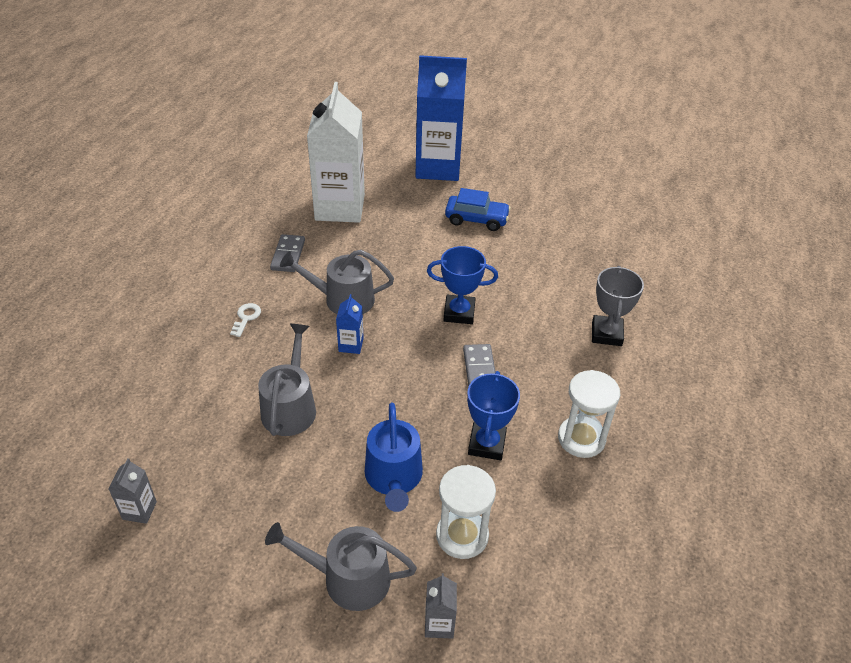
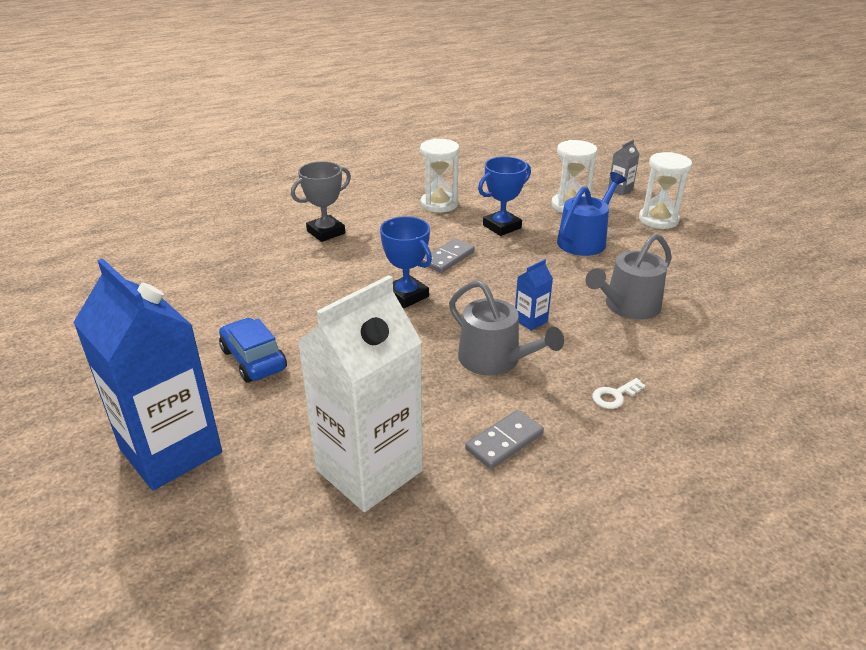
camera: 135 degrees left, 10 degrees down
(139, 510) = (798, 304): grey carton -> none
(348, 578) = (658, 220): grey watering can -> white hourglass

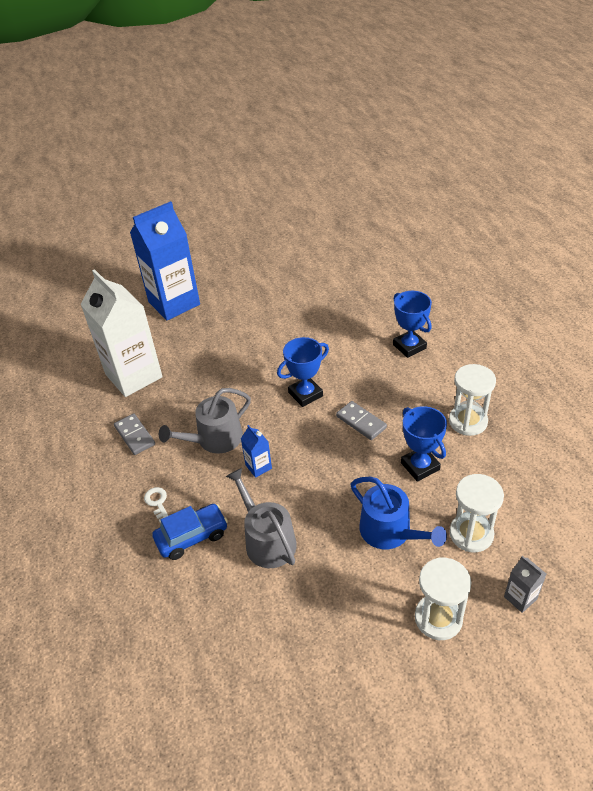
camera: 100 degrees right, 10 degrees up
(254, 359) = (244, 324): blue car -> blue car (192, 537)
(326, 232) = (409, 346): grey trophy -> blue trophy

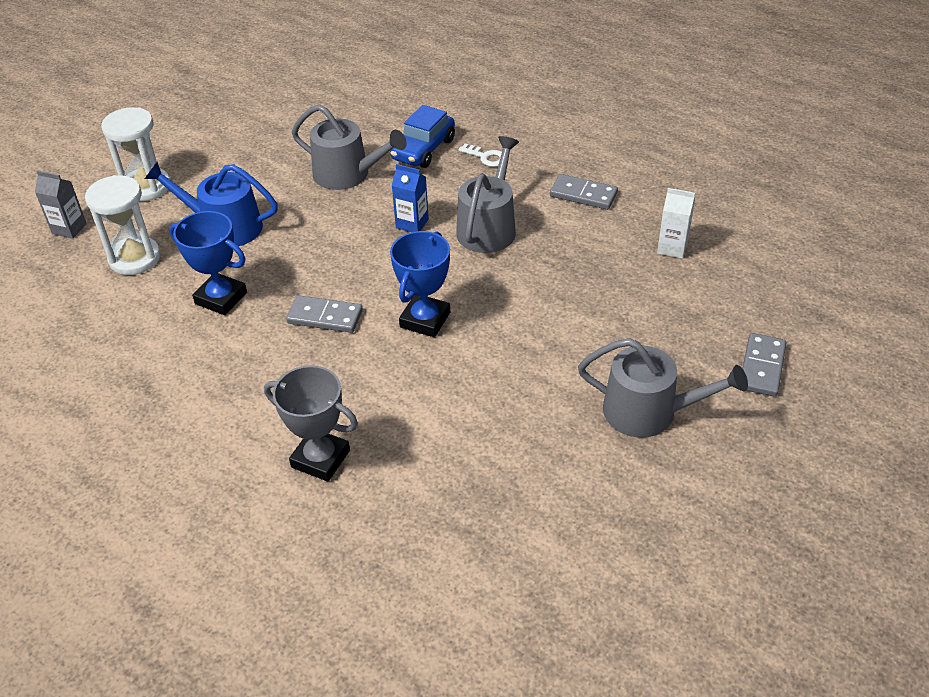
camera: 145 degrees right, 0 degrees up
(134, 376) = (672, 248): white carton -> white carton, size x0.40
(174, 303) = (762, 367): blue carton -> grey domino
(243, 306) = (649, 412): none -> grey watering can
(409, 346) = (320, 459): blue trophy -> grey trophy
(468, 421) = (179, 376): white hourglass -> none

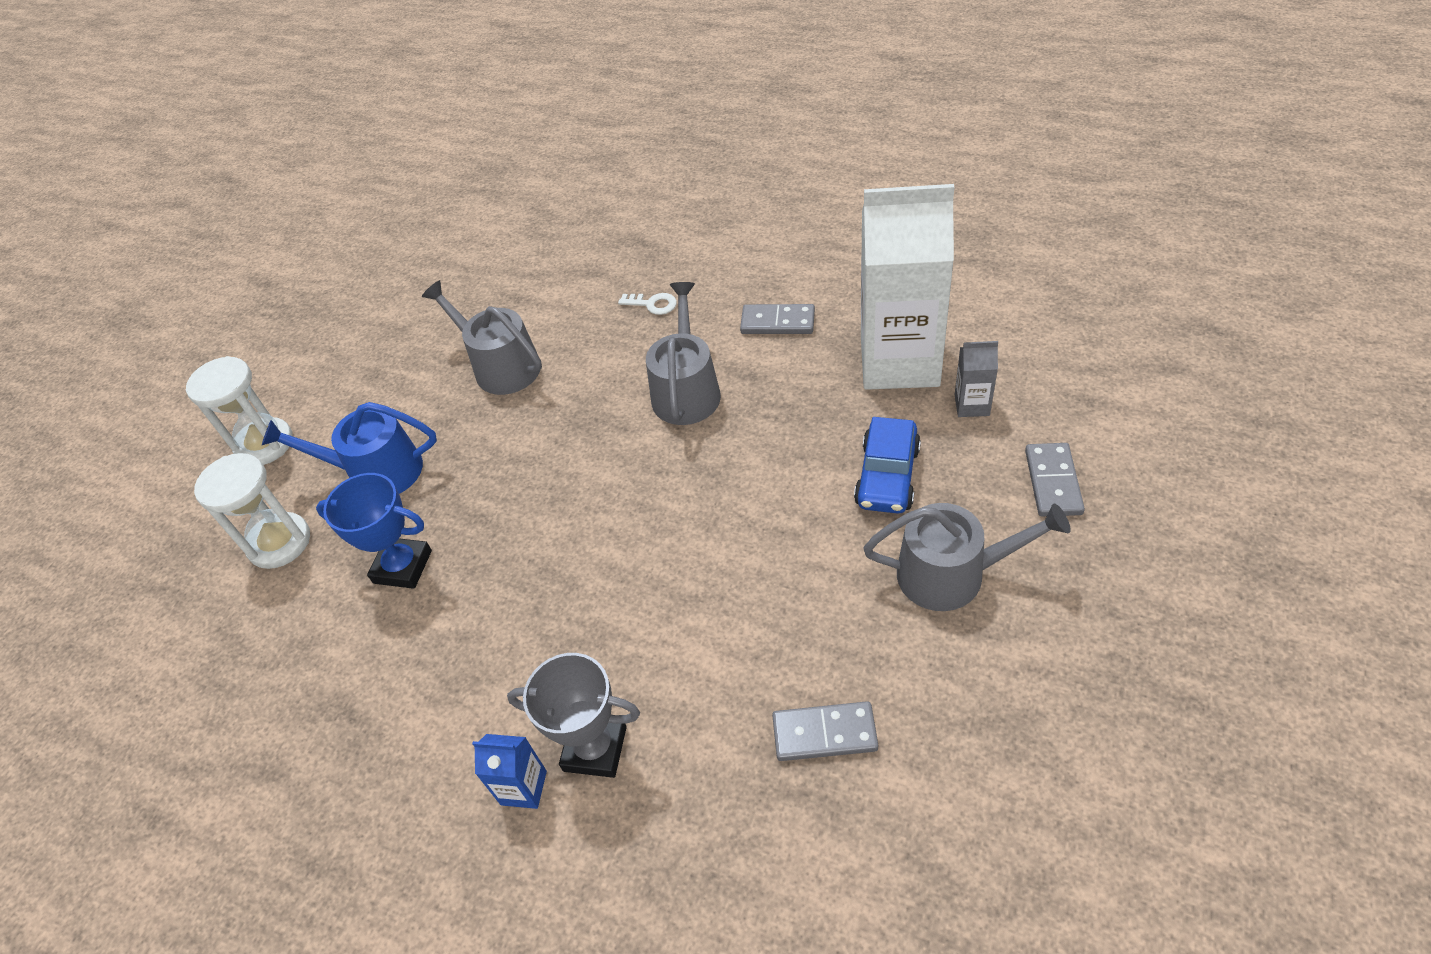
camera: 10 degrees left, 5 degrees up
(69, 229) = (185, 525): grey carton -> grey carton (972, 405)
(325, 317) = (536, 557): grey domino -> grey domino (824, 734)
(348, 174) = (501, 366): grey watering can -> grey watering can turned 150 degrees counterclockwise
(412, 223) = (597, 409): blue carton -> blue carton (524, 788)
(423, 149) = (578, 313): blue car -> blue car (887, 476)
(425, 320) = (655, 528): blue trophy -> none
(672, 248) = (899, 362): white carton -> white carton, size x2.48

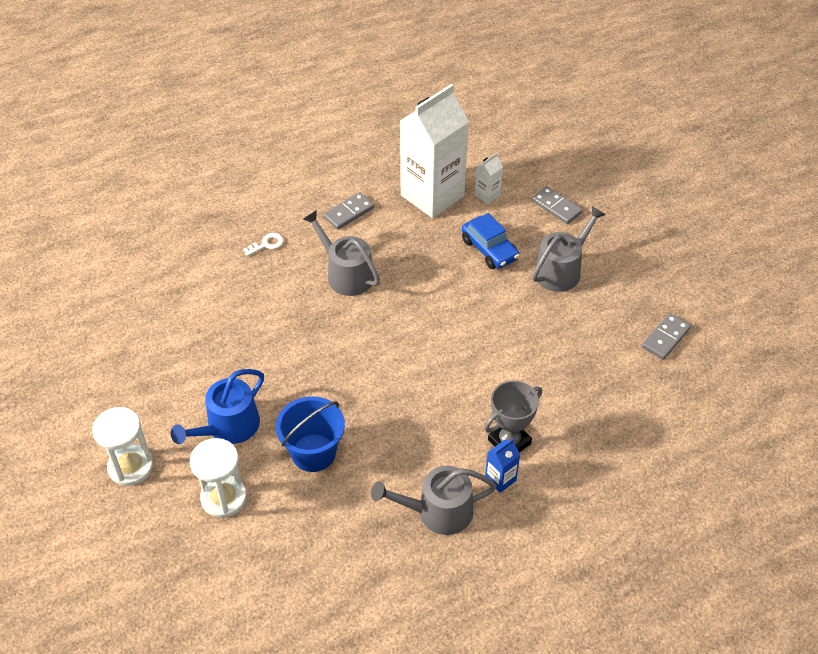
camera: 55 degrees left, 0 degrees up
(402, 567) = (313, 453): blue trophy -> blue bucket
(501, 366) = (222, 330): grey watering can -> grey watering can (437, 511)
(824, 734) = (586, 363): grey domino -> grey domino (665, 338)
(972, 405) = (487, 195): grey carton -> white carton

